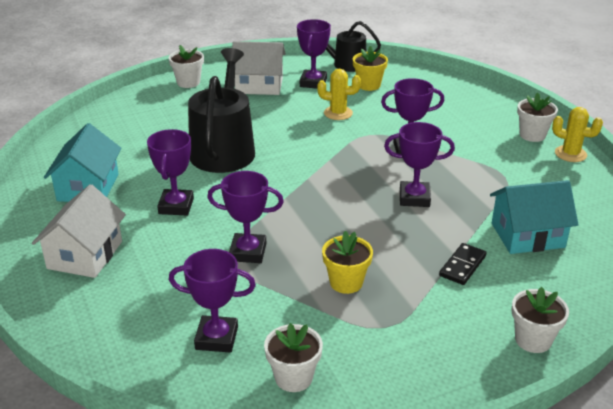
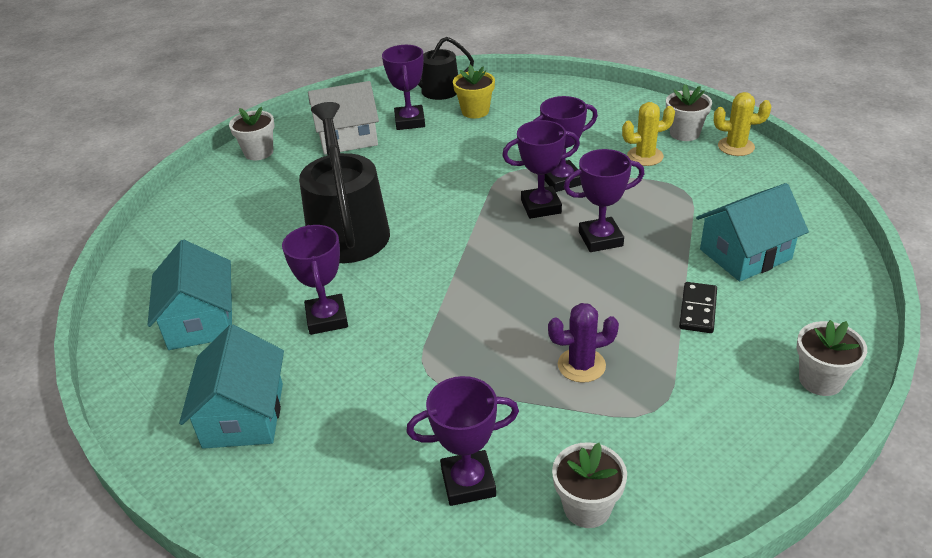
camera: 15 degrees left, 5 degrees up
(85, 255) = (243, 415): white house -> turquoise house
(248, 252) = (446, 357): purple trophy -> purple trophy (541, 206)
(338, 113) = (458, 153): yellow cactus -> yellow cactus (645, 156)
(346, 282) = (581, 365): yellow flower pot -> purple cactus

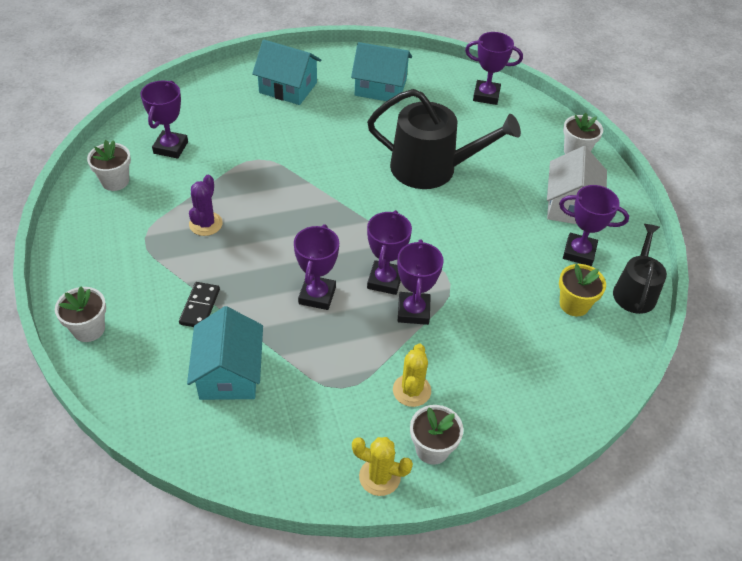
camera: 110 degrees right, 10 degrees up
(327, 318) = (341, 134): purple trophy -> purple trophy (486, 95)
(698, 310) = (200, 307): black domino -> black domino turned 60 degrees clockwise
(736, 147) = (379, 477): yellow cactus -> yellow cactus turned 75 degrees clockwise

